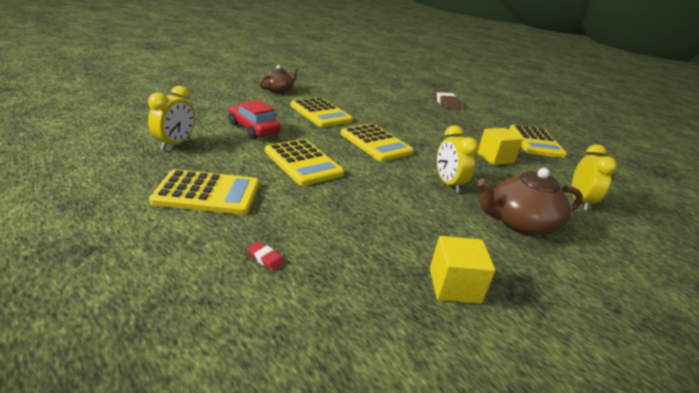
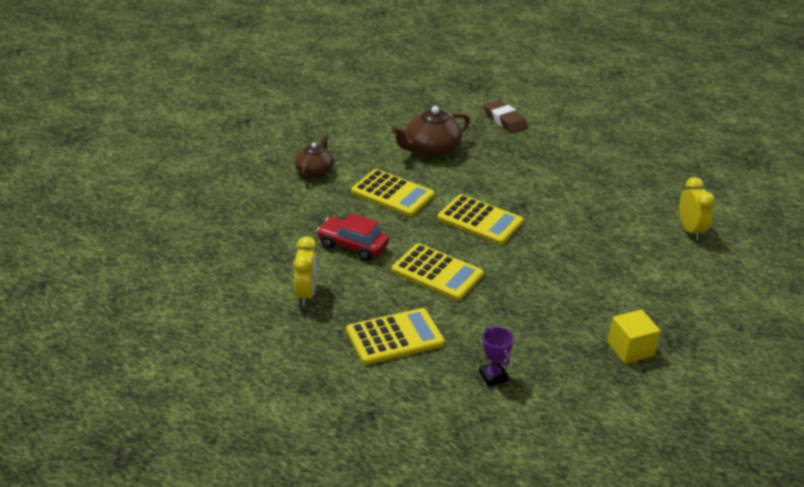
camera: 20 degrees left, 5 degrees up
(265, 258) = (493, 376): red eraser -> purple trophy
(448, 184) = (575, 251): yellow clock -> none
(495, 158) = (599, 198): yellow cube -> none
(520, 223) = (652, 274): brown teapot -> brown teapot (431, 149)
(535, 142) = (626, 158): yellow calculator -> none

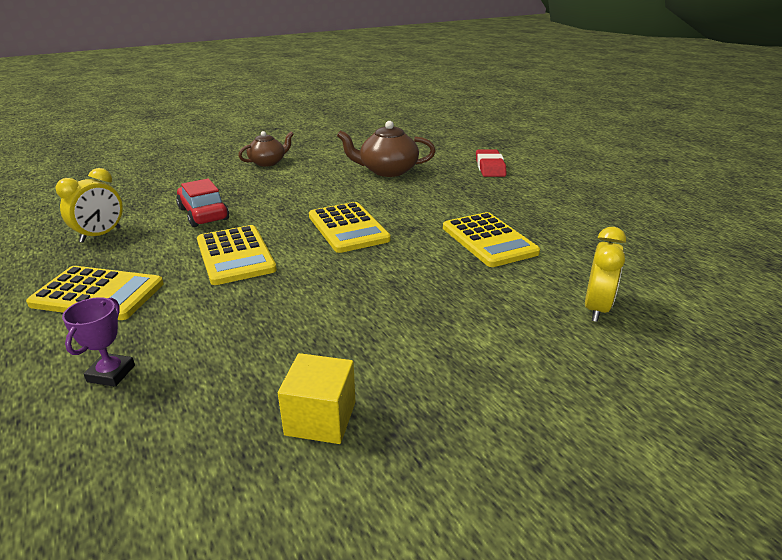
camera: 35 degrees right, 5 degrees down
(392, 194) = (302, 190): yellow calculator -> yellow calculator (488, 240)
(505, 120) = (490, 167): brown eraser -> red eraser

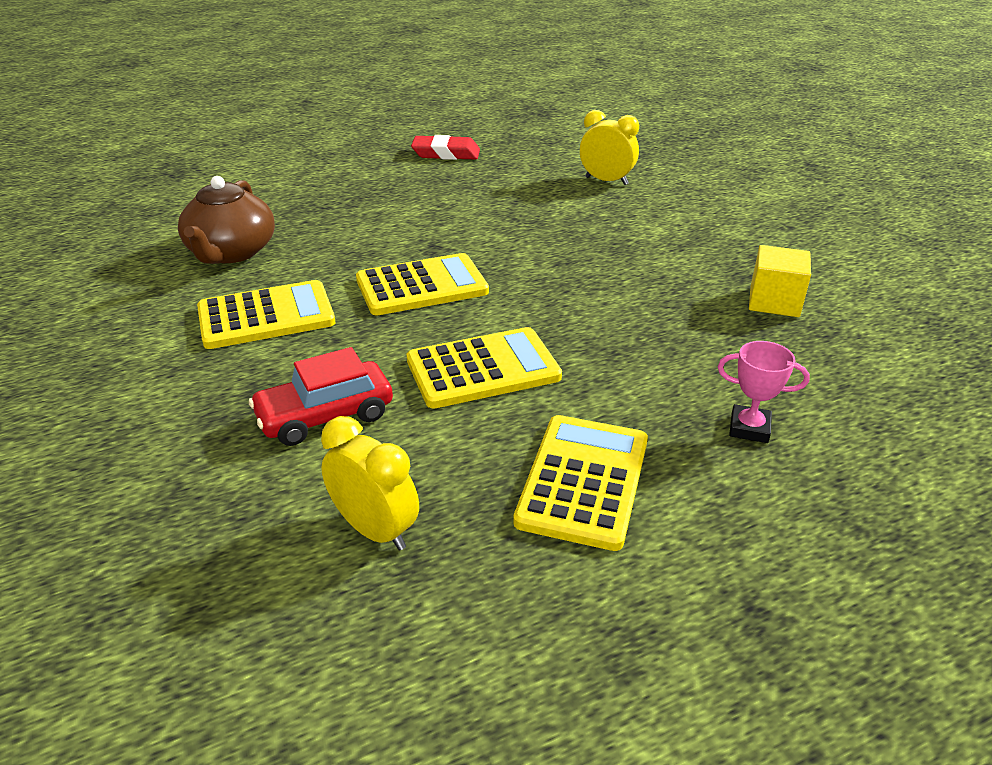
camera: 85 degrees left, 5 degrees up
(111, 373) = (749, 428): purple trophy -> pink trophy
(268, 162) = (103, 364): brown teapot -> none
(488, 240) = (476, 207): yellow calculator -> yellow calculator (266, 316)
(490, 167) = (267, 185): red eraser -> red eraser (446, 153)

